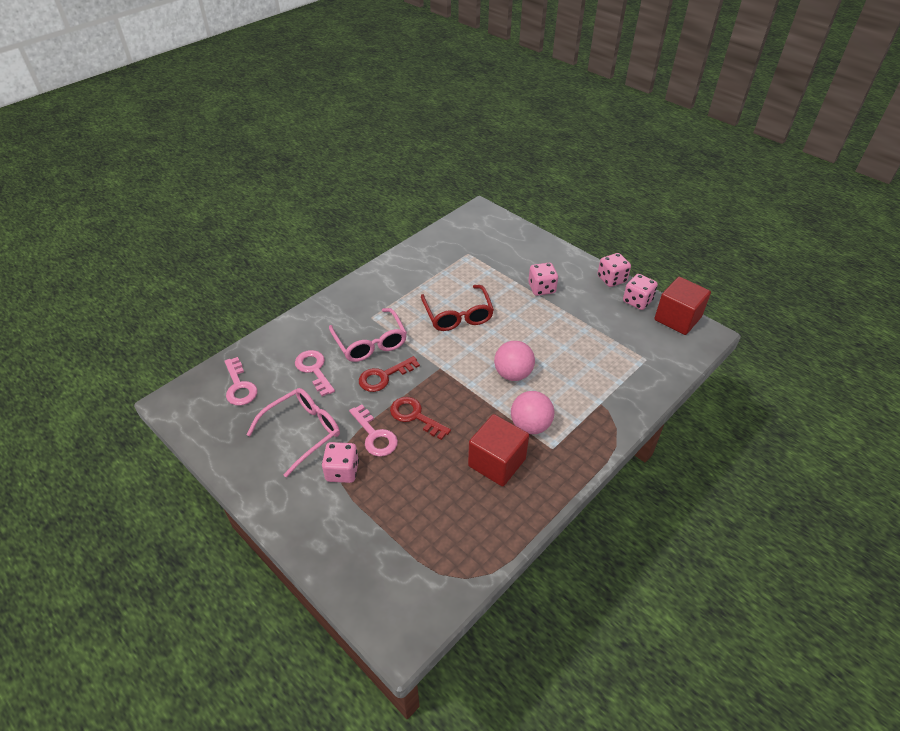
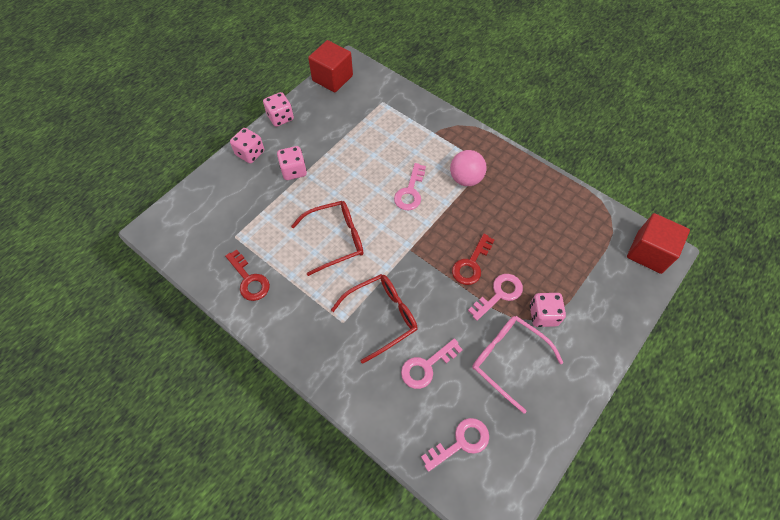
camera: 95 degrees left, 15 degrees up
(370, 343) = (381, 317): pink glasses -> red glasses
(383, 377) = (427, 297): red key -> red key (249, 280)
(497, 462) = (507, 200): red cube -> red cube (649, 252)
(513, 374) = (410, 192): pink ball -> pink key
(637, 301) = (311, 102): pink dice -> pink dice (250, 153)

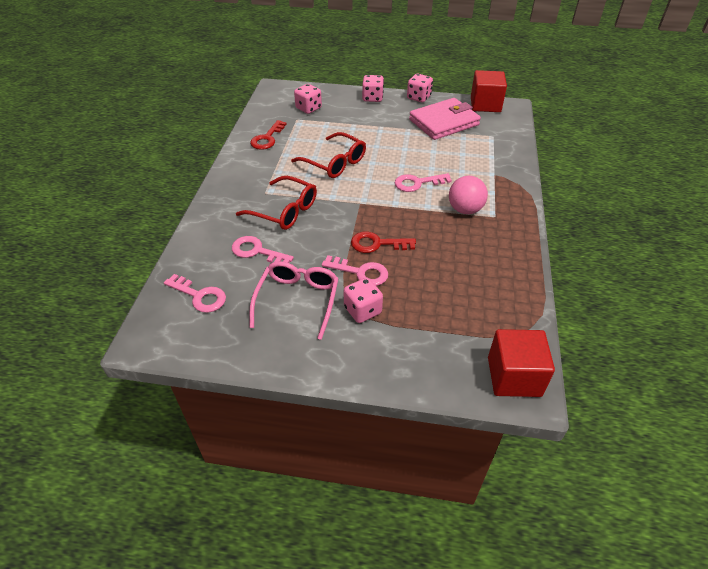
camera: 60 degrees right, 15 degrees down
(294, 170) = (377, 121): pink dice -> pink dice (308, 108)
(336, 122) = (444, 122): none -> pink wallet

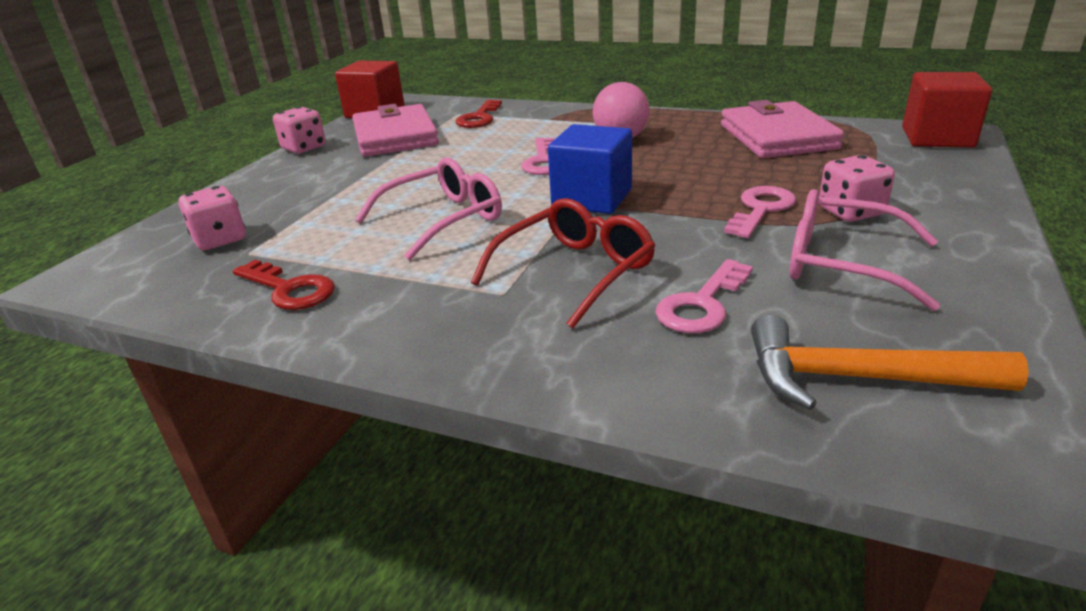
camera: 75 degrees left, 15 degrees down
(200, 296) = (857, 379): pink key -> orange hammer
(334, 163) = (443, 219): red glasses -> pink glasses
(367, 207) = (592, 198): none -> blue cube
(372, 98) = (260, 180): pink dice -> none
(377, 244) = (690, 195): red key -> red key (479, 118)
(489, 284) = (777, 137): none -> pink wallet

